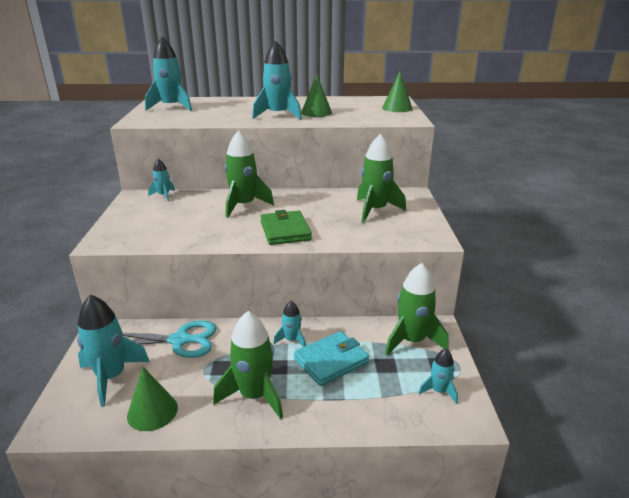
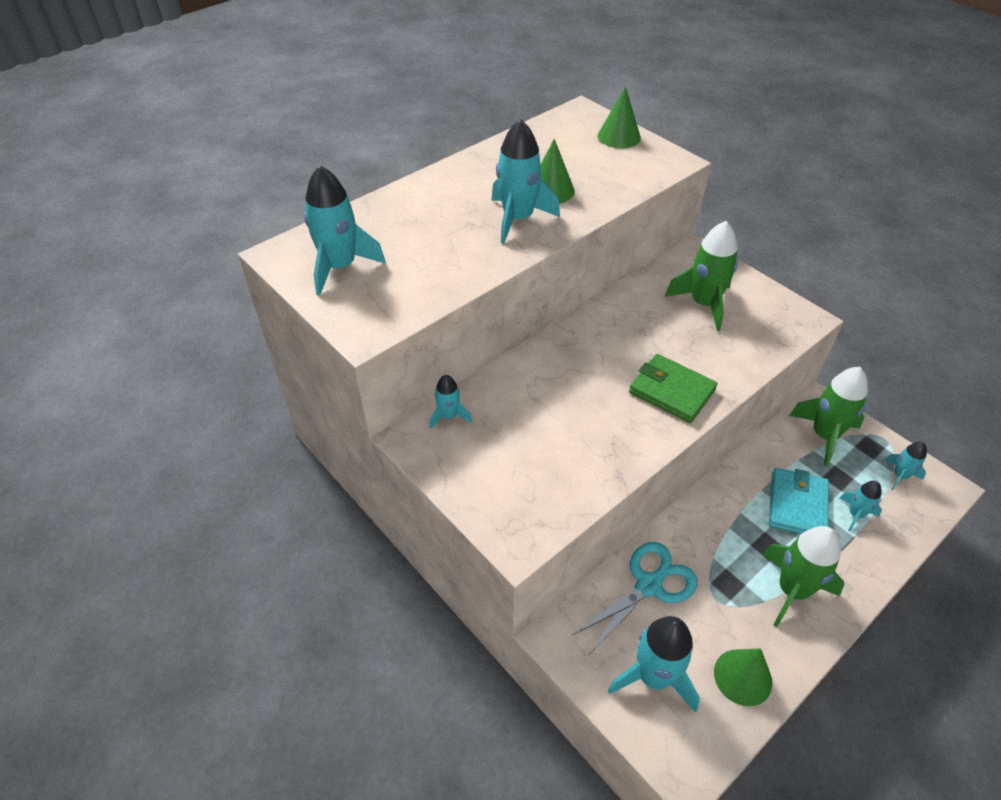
camera: 40 degrees left, 20 degrees up
(244, 206) = (569, 376): green rocket -> none
(292, 340) = (739, 507): turquoise rocket -> turquoise rocket (855, 514)

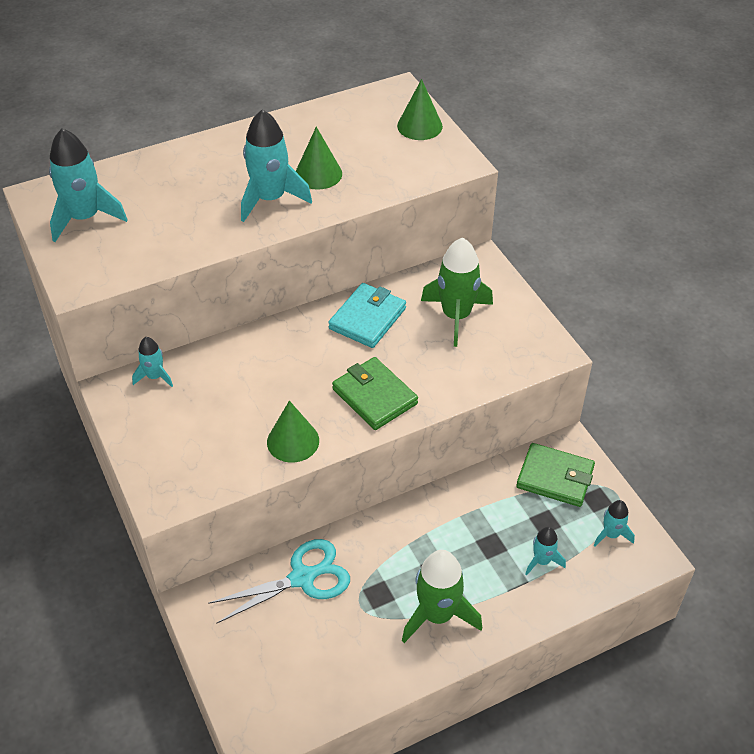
camera: 15 degrees right, 0 degrees up
(654, 677) = (266, 657): turquoise rocket -> none
(742, 677) = (348, 677): green cone -> green cone (293, 441)
(797, 505) = (487, 539): turquoise wallet -> turquoise wallet (367, 318)
(824, 435) = (555, 477): green rocket -> green wallet

